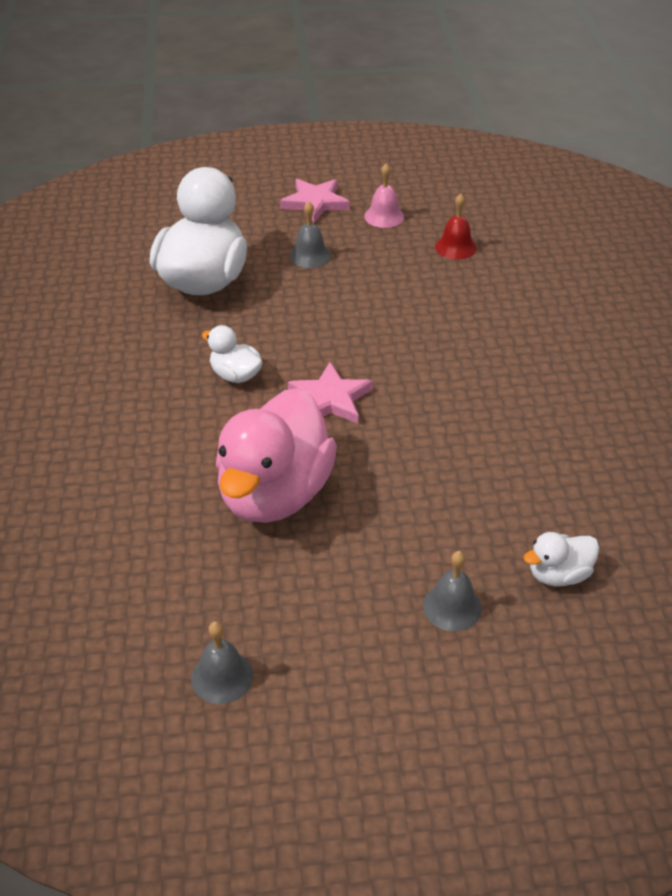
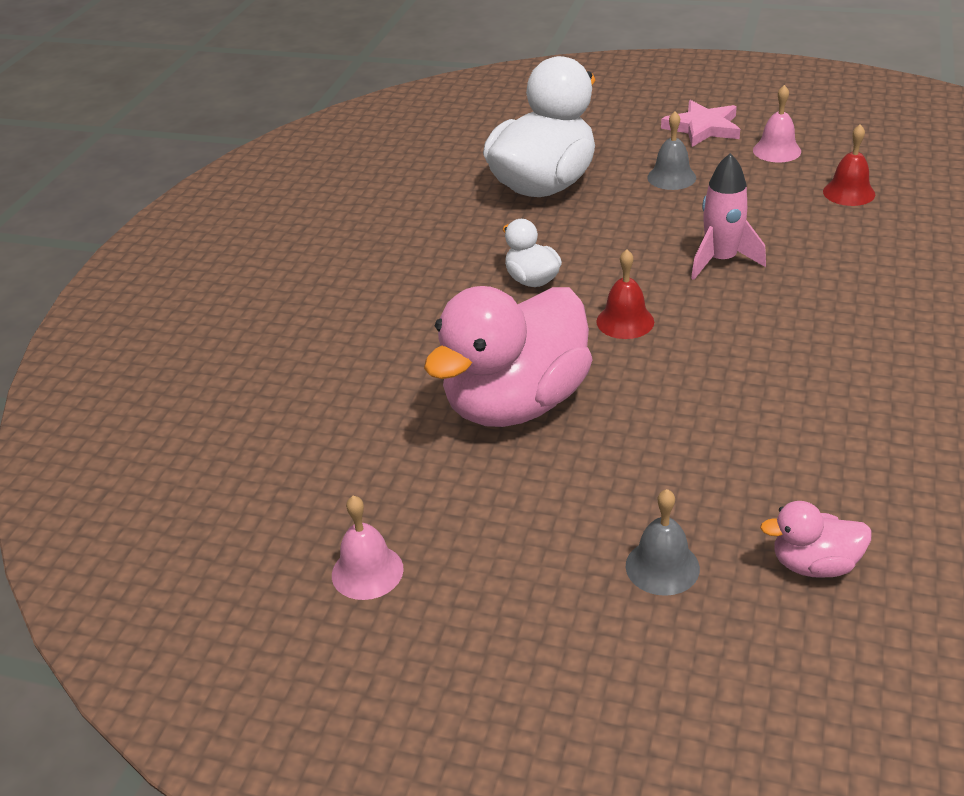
camera: 25 degrees right, 5 degrees down
(222, 676) = (367, 571): grey bell -> pink bell
(330, 399) = (625, 321): pink star -> red bell
(383, 328) = (721, 261): none -> pink rocket
(558, 575) = (814, 564): white duck -> pink duck

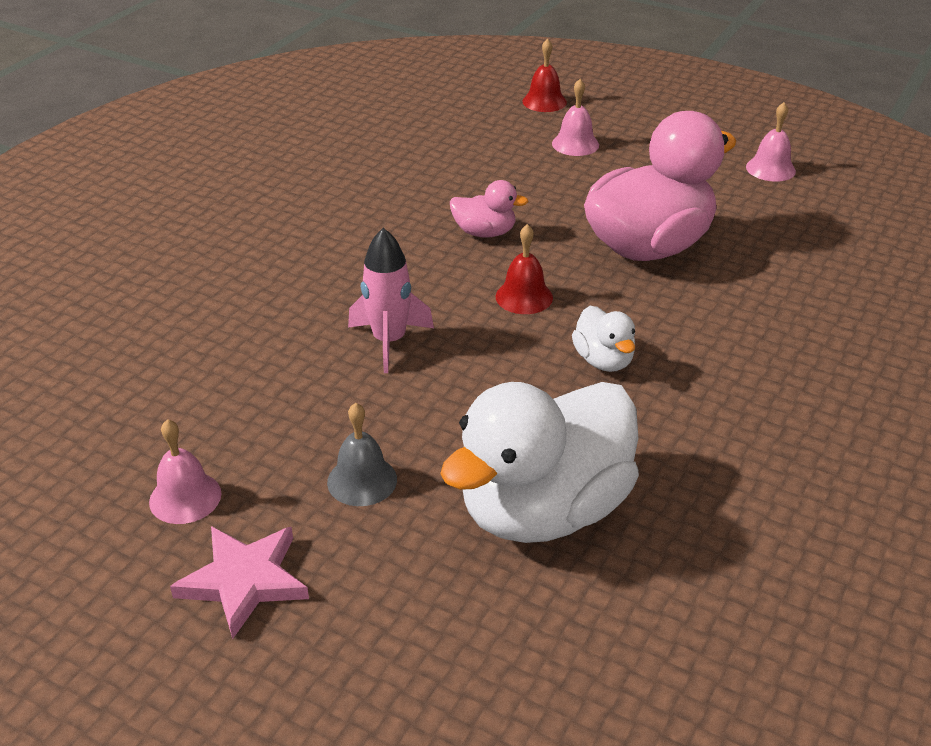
camera: 170 degrees left, 0 degrees up
(662, 567) = (575, 144): grey bell -> pink bell
(814, 564) = (482, 132): pink duck -> pink duck (484, 233)
(849, 192) = (172, 400): red bell -> red bell (544, 101)

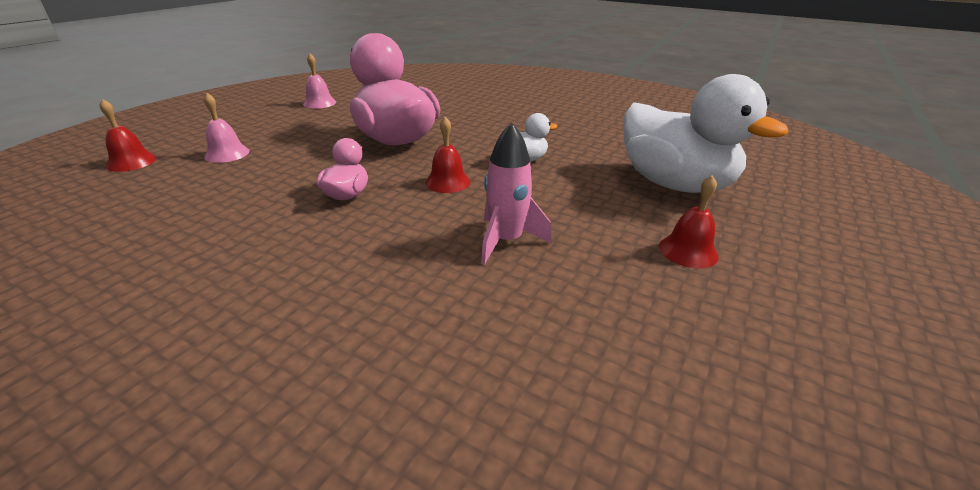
camera: 90 degrees left, 5 degrees down
(185, 497) = (776, 358): pink bell -> none
(244, 581) = (840, 306): pink star -> none
(362, 480) = (688, 251): grey bell -> red bell

